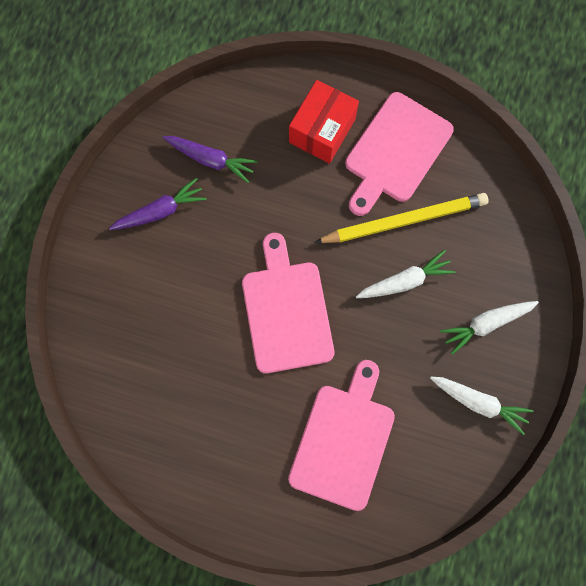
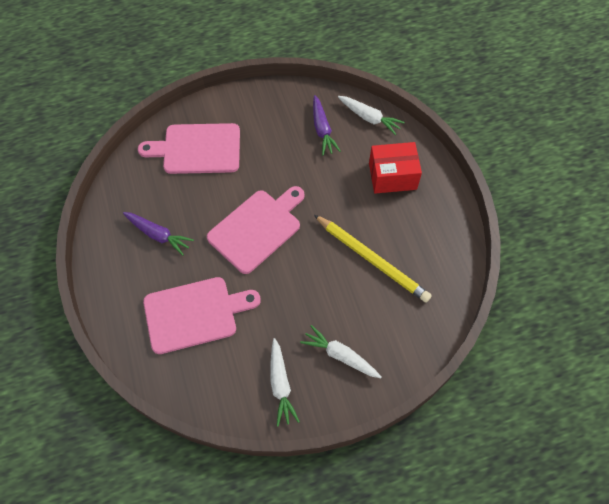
camera: 55 degrees right, 15 degrees down
(160, 211) = (269, 124): purple carrot -> purple carrot (158, 235)
(395, 152) = (415, 226): pink cutting board -> pink cutting board (197, 149)
(405, 281) = (331, 285): white carrot -> white carrot (369, 118)

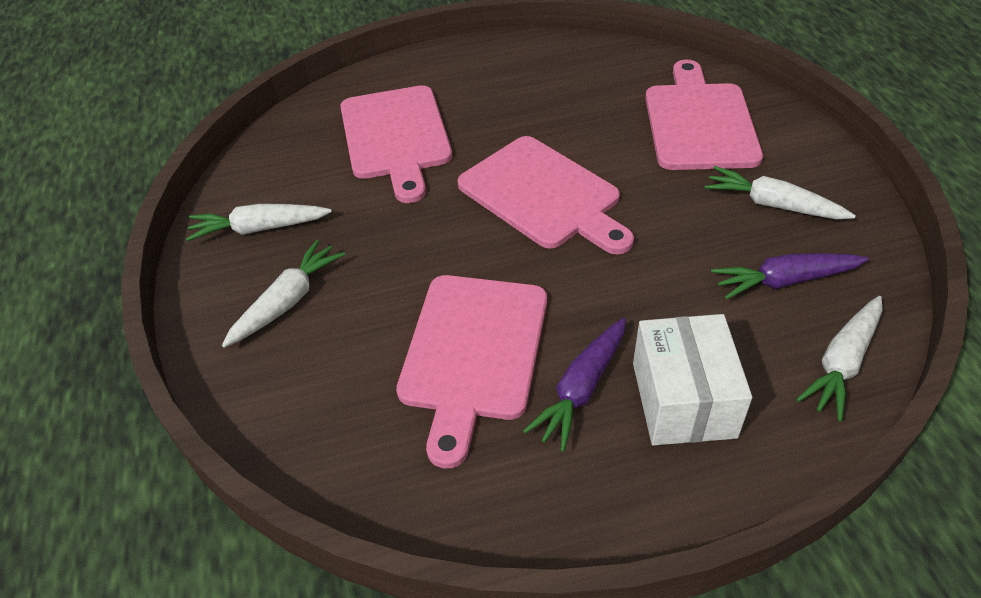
camera: 95 degrees right, 15 degrees down
(158, 235) = (531, 95): purple carrot -> purple carrot (581, 389)
(269, 126) = (773, 204): none -> white carrot
(371, 259) = (473, 353): yellow pencil -> pink cutting board
(392, 176) = (683, 399): red box -> white box

